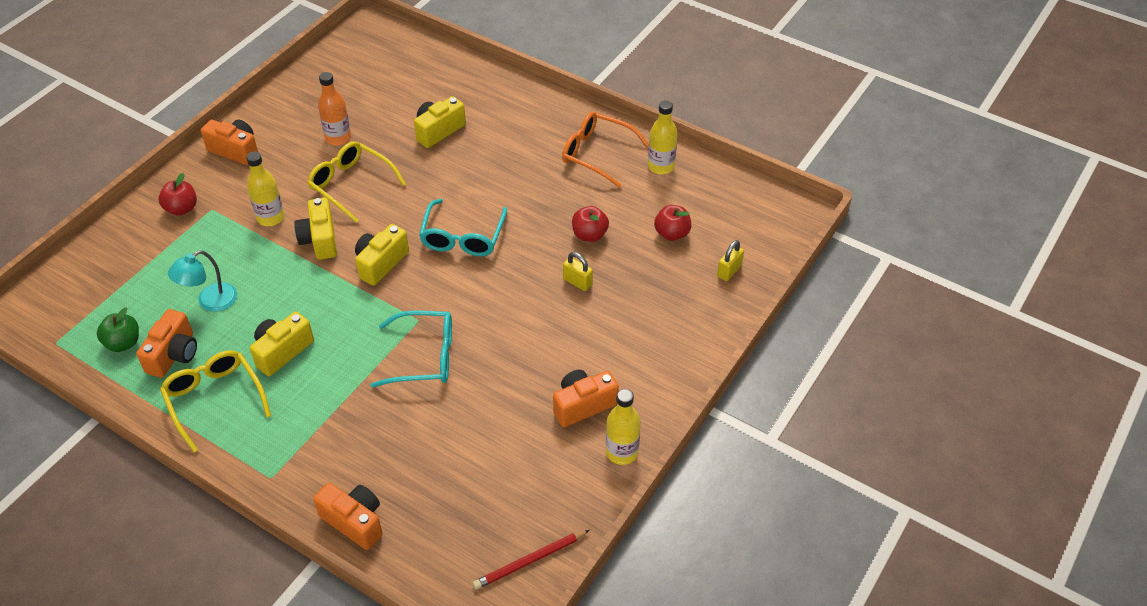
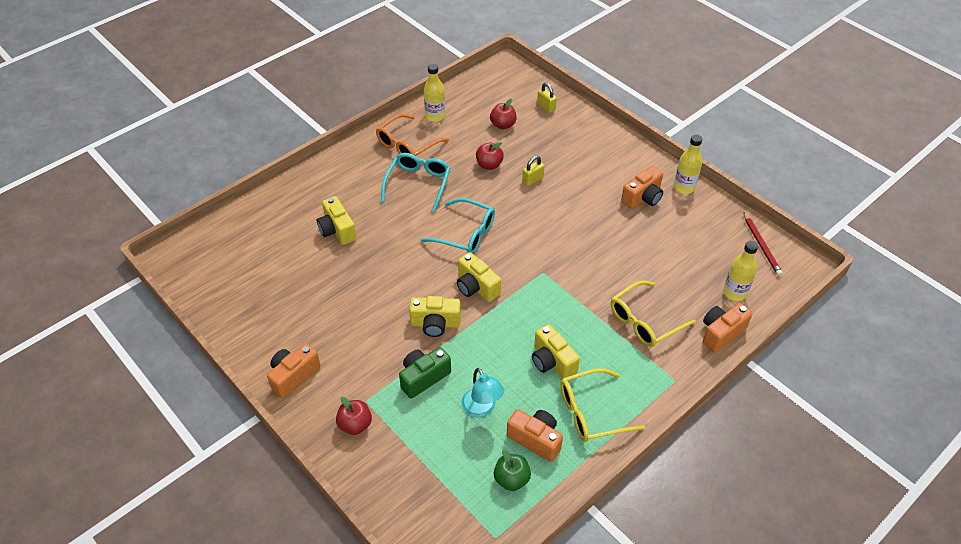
camera: 75 degrees left, 0 degrees up
(245, 246) = (423, 377): none -> green camera
(270, 217) = (395, 356): yellow bottle -> yellow bottle (734, 293)
(338, 138) = (313, 297): orange bottle -> none
(351, 185) = (378, 295): yellow glasses -> yellow glasses (645, 321)
(424, 357) = (580, 274): turquoise glasses -> turquoise glasses (418, 184)
(583, 405) = (643, 198): orange camera -> orange camera turned 120 degrees counterclockwise

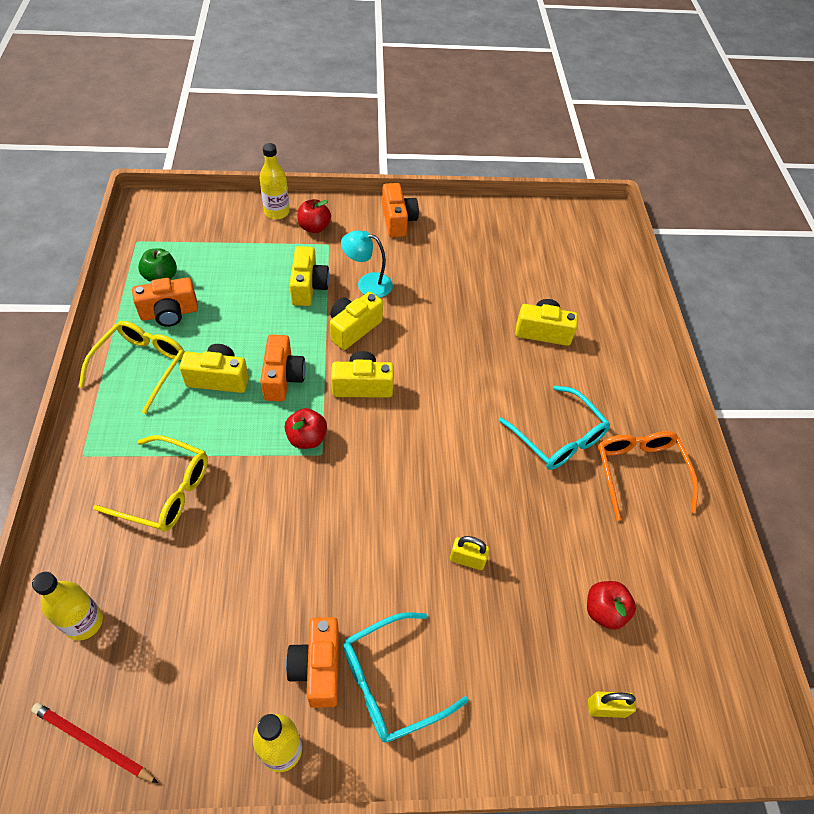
camera: 125 degrees right, 5 degrees up
(423, 377) = (308, 287): green camera -> yellow camera
(435, 116) = (680, 541): yellow bottle -> yellow bottle (277, 212)
(465, 234) = (441, 427): turquoise glasses -> turquoise glasses (391, 682)
(482, 409) = (236, 301): turquoise lamp -> turquoise lamp (367, 284)
(489, 165) = (534, 532): red apple -> red apple (307, 438)
(532, 180) = (467, 559): yellow padlock -> yellow padlock turned 75 degrees counterclockwise
(645, 321) = (165, 491): yellow glasses -> yellow glasses turned 105 degrees clockwise
(721, 333) = (66, 550): orange camera -> orange camera (282, 378)

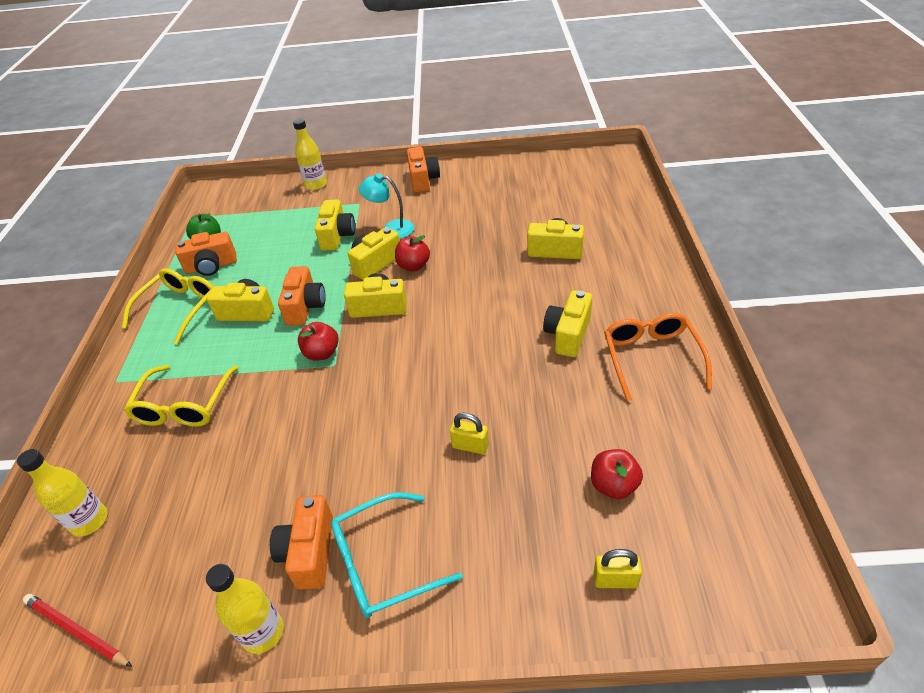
camera: 10 degrees right, 10 degrees down
(165, 491) = (184, 405): yellow glasses -> yellow glasses turned 75 degrees clockwise
(314, 227) = (348, 192): red apple -> red apple (413, 266)
(558, 437) = (568, 334): turquoise glasses -> yellow camera

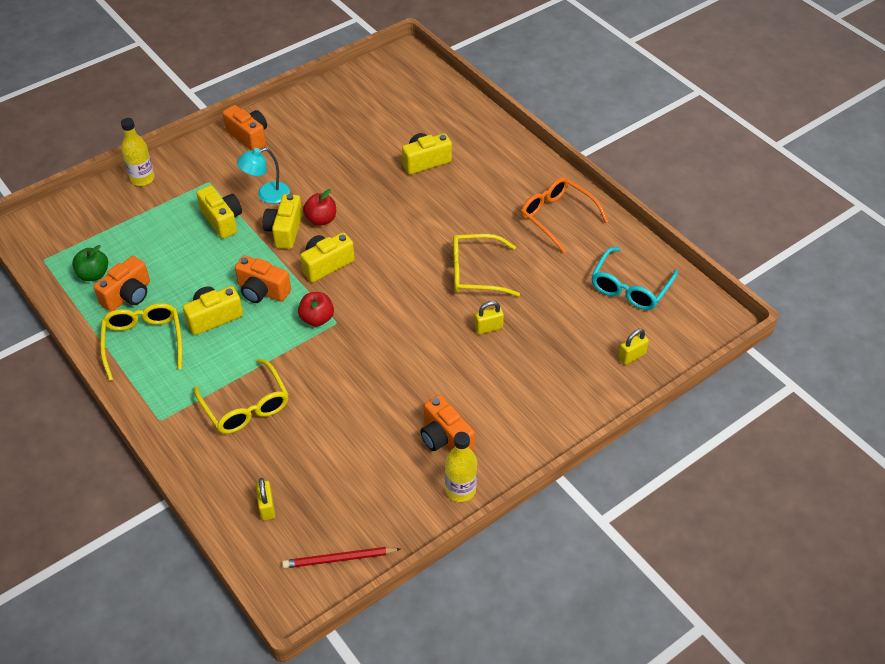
camera: 40 degrees left, 5 degrees up
(89, 521) = (267, 507): yellow bottle -> yellow padlock
(305, 307) = (262, 291): orange camera -> orange camera turned 150 degrees clockwise
(383, 563) = (497, 418): turquoise glasses -> turquoise glasses (630, 287)
(510, 378) = (475, 273): none -> yellow glasses
(568, 334) = (489, 224): yellow camera -> none
(613, 485) = (593, 307): red apple -> none

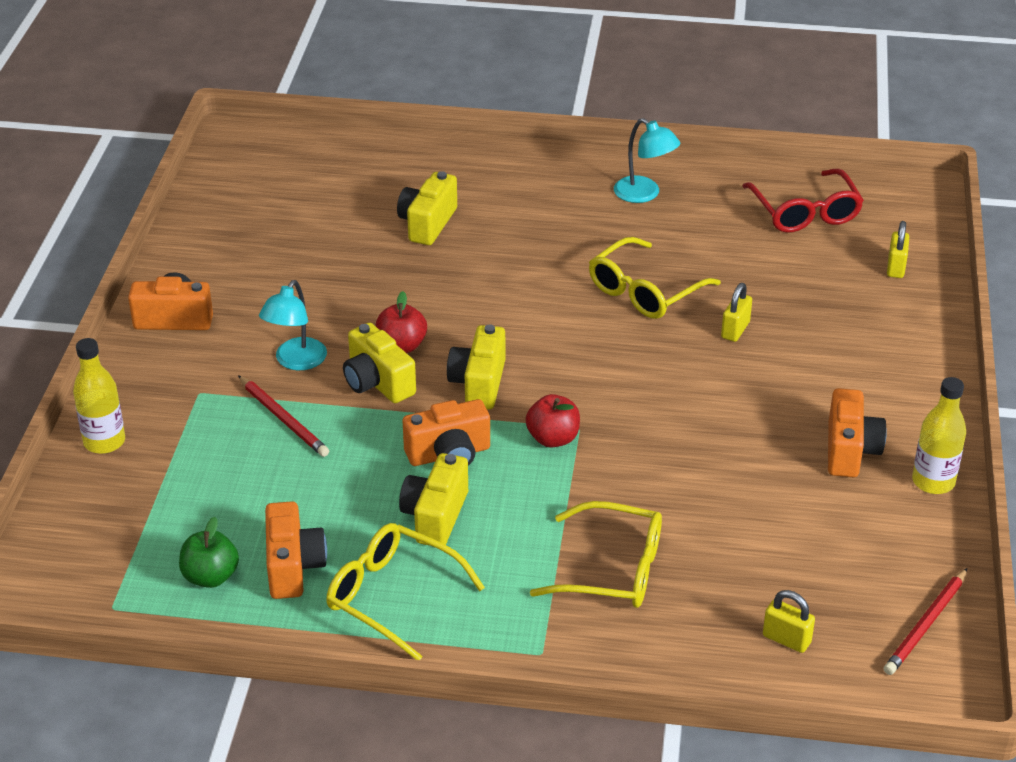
camera: 45 degrees left, 10 degrees down
(222, 220) = (283, 419): yellow camera -> red pencil
(445, 438) = (849, 450): orange camera -> orange camera turned 90 degrees counterclockwise
(557, 217) = (644, 194): orange glasses -> turquoise lamp
(630, 287) = (805, 212): turquoise glasses -> red glasses

